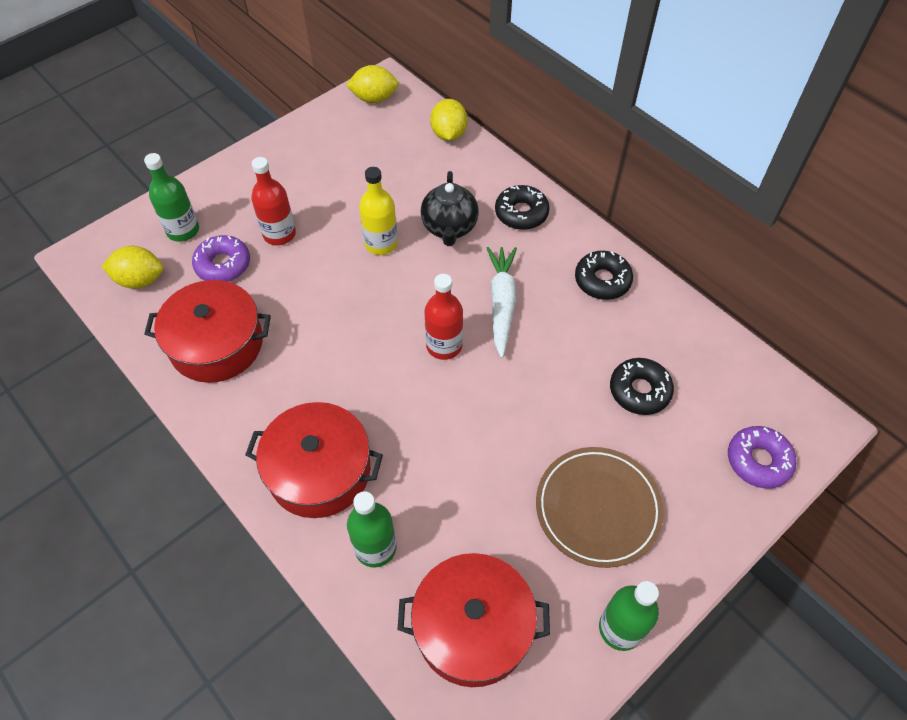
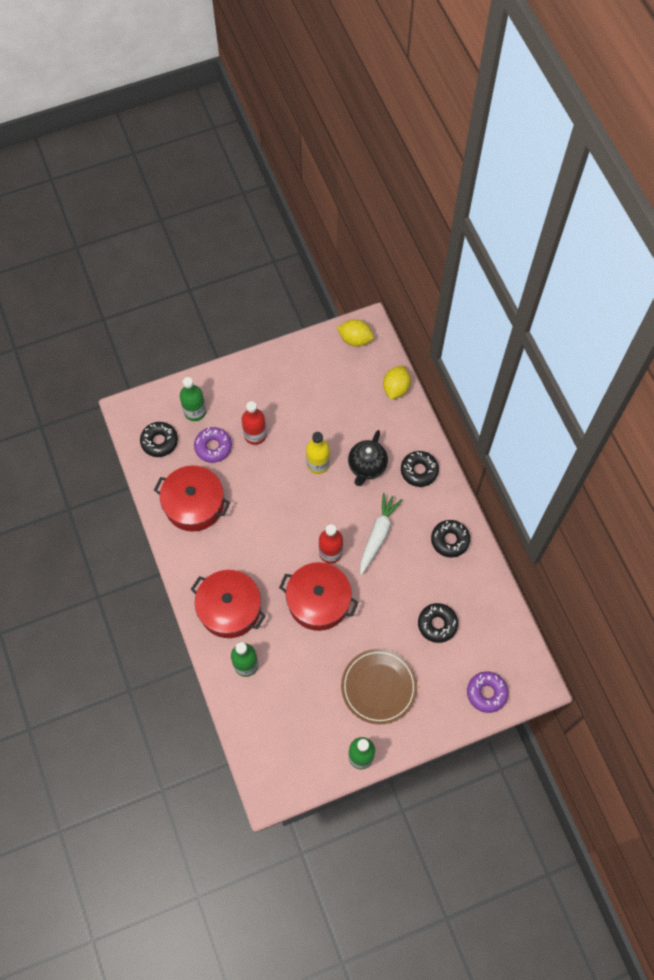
camera: 20 degrees right, 10 degrees up
(140, 280) = (159, 441): yellow lemon -> black donut
(472, 627) = (282, 727): red pot -> red pot (318, 601)

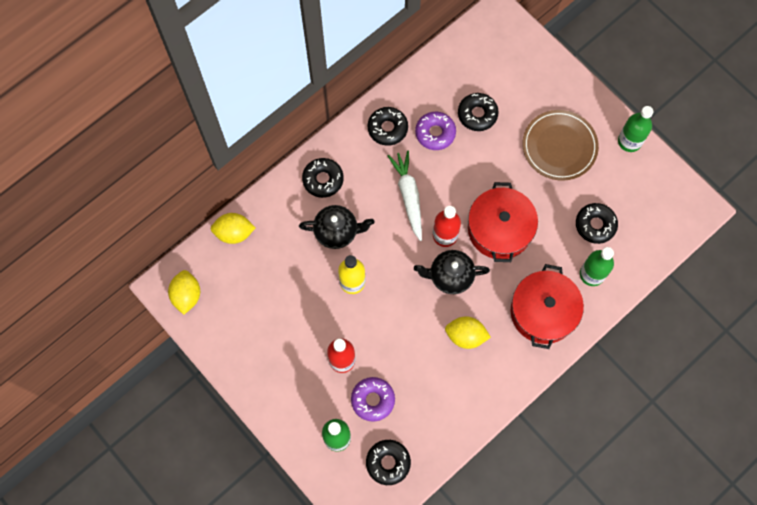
camera: 110 degrees left, 5 degrees up
(194, 504) = (446, 393): red pot -> none
(235, 537) = (465, 336): none -> yellow lemon
(290, 687) = (595, 225): none -> black donut
(292, 543) = (450, 276): none -> black teapot
(378, 535) = (408, 196): white carrot -> white carrot turned 75 degrees clockwise
(486, 693) = (524, 54): purple donut -> purple donut (435, 133)

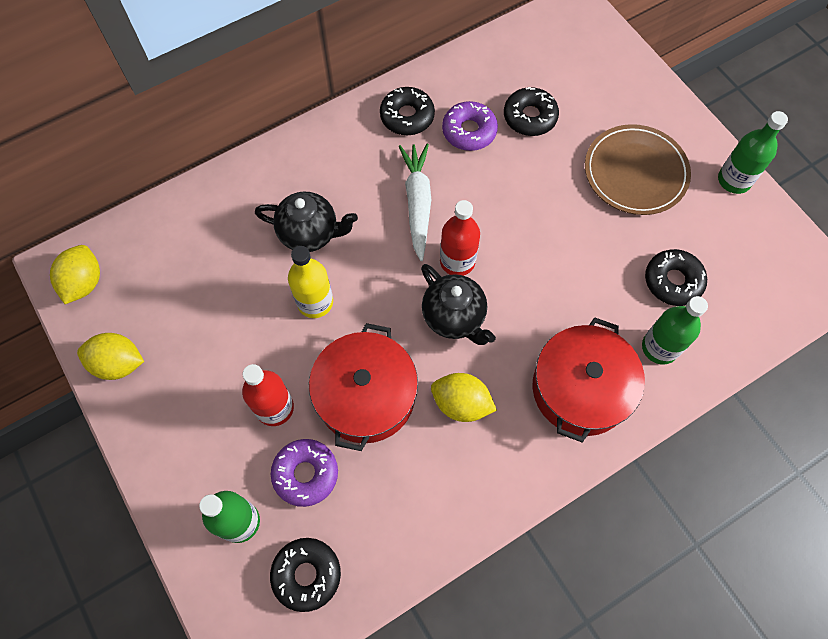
camera: 10 degrees right, 5 degrees down
(234, 233) = (171, 213): yellow lemon -> yellow lemon (118, 363)
(323, 180) = (307, 165): black donut -> none
(450, 276) = (454, 317): black teapot -> black teapot turned 135 degrees counterclockwise
(499, 229) = (535, 265): red pot -> red pot (366, 395)

